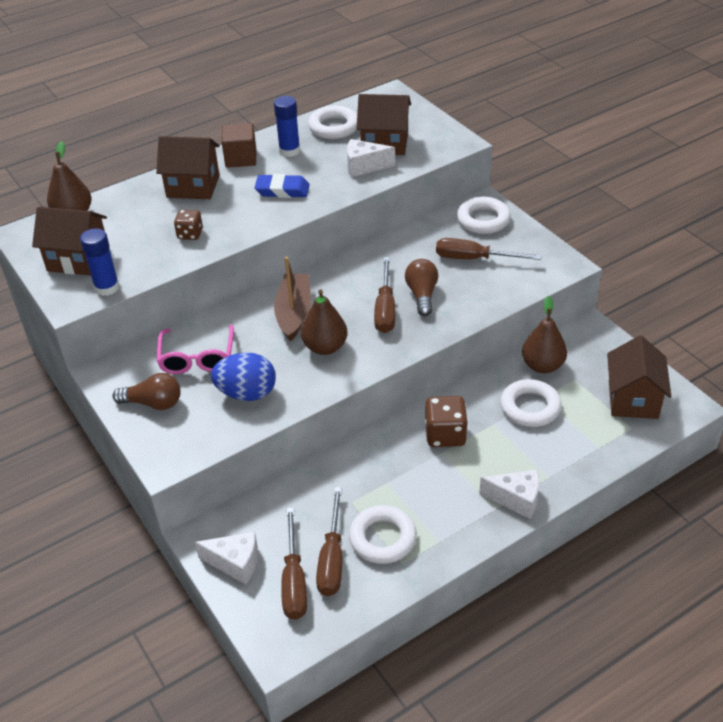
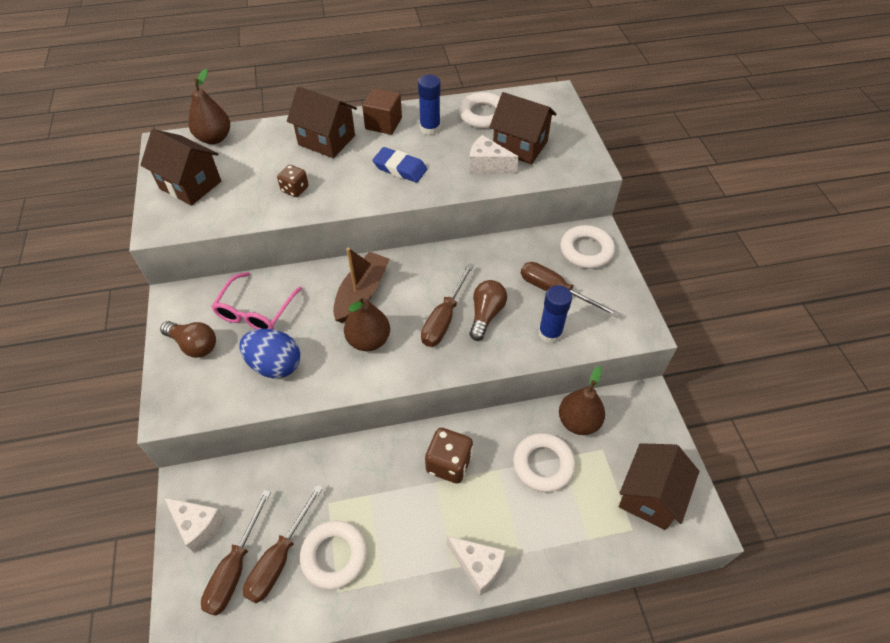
camera: 20 degrees right, 10 degrees up
(107, 287) = (195, 222): blue glue stick -> blue glue stick (550, 333)

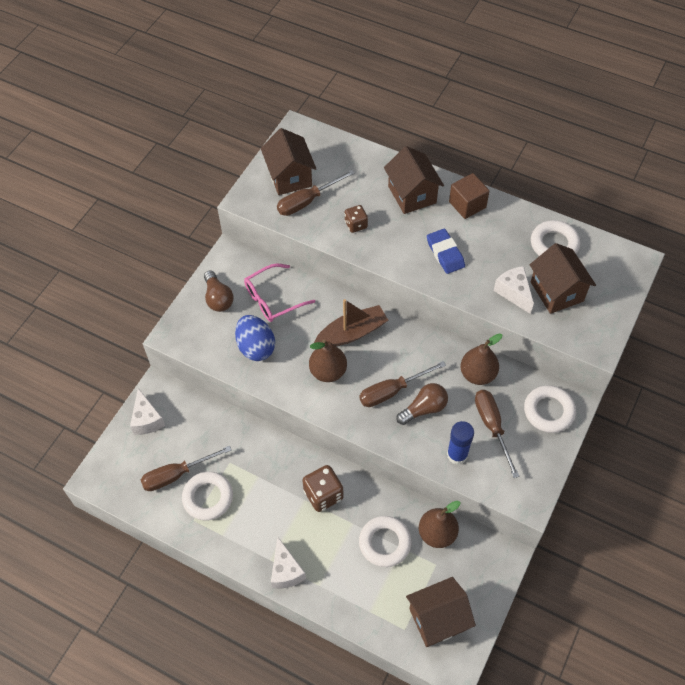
camera: 40 degrees right, 5 degrees up
(214, 138) = (334, 144): brown pear -> brown pear (478, 374)
(235, 568) = (149, 461): brown screwdriver -> brown screwdriver (307, 201)
(430, 128) = (499, 231): blue glue stick -> none

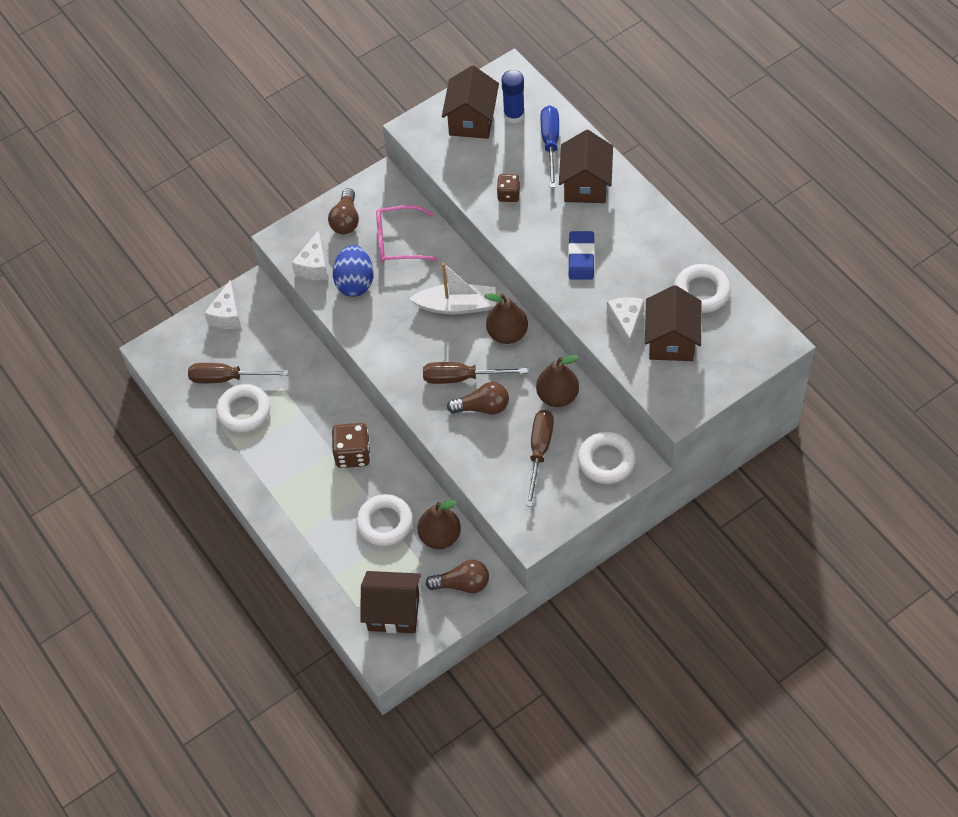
camera: 30 degrees right, 0 degrees up
(286, 571) = (278, 507): white cheese -> white cheese (314, 266)
(307, 201) = (474, 152): brown screwdriver -> none
(328, 371) = (411, 334): brown pear -> brown pear (507, 334)
(352, 333) = (457, 305): brown boat -> white boat
(364, 173) = (550, 144): none -> blue screwdriver
(457, 454) = (488, 463): blue glue stick -> blue glue stick (514, 115)
(467, 204) = (637, 217): brown cube -> none
(479, 567) = (462, 584): none -> brown light bulb

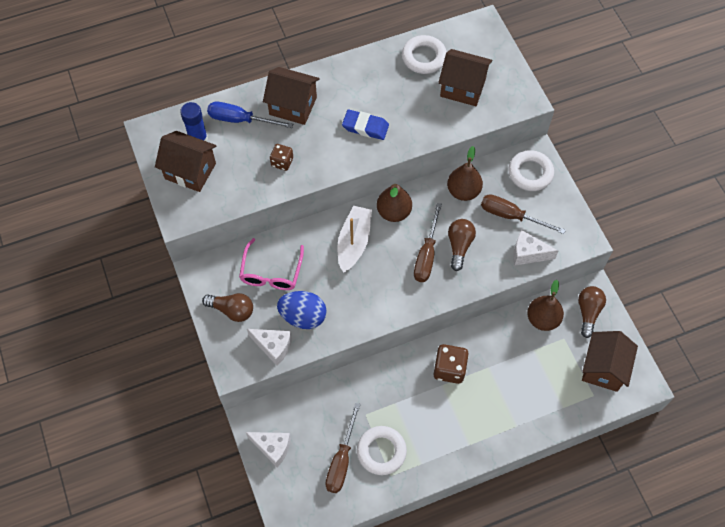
camera: 80 degrees left, 5 degrees up
(385, 523) = (521, 358): white ring -> none
(626, 324) = (439, 113): white cheese -> white cheese (528, 254)

